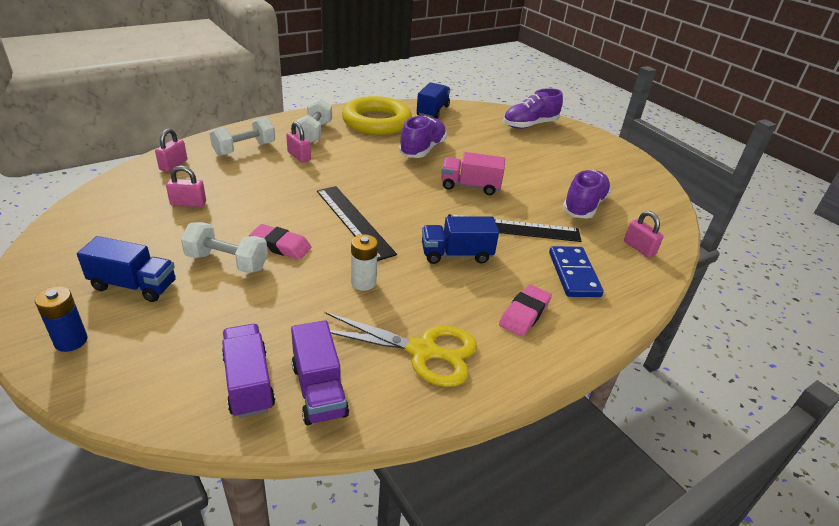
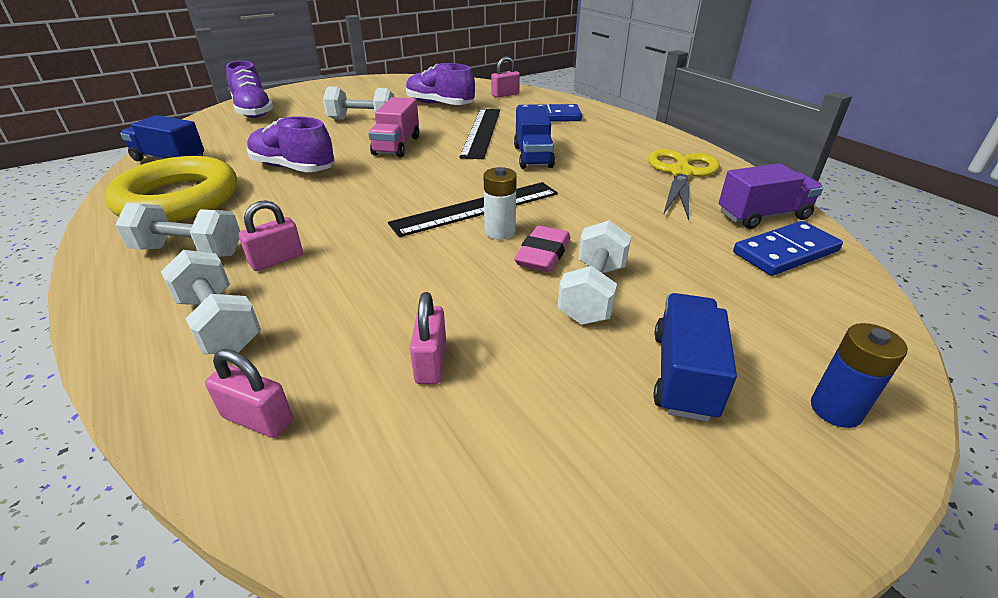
camera: 85 degrees left, 0 degrees up
(249, 383) = (785, 252): purple truck -> blue domino
(363, 282) = (597, 200): white battery -> white battery (500, 232)
(524, 314) = (610, 136): pink eraser -> none
(525, 169) = (362, 120): none -> white dumbbell

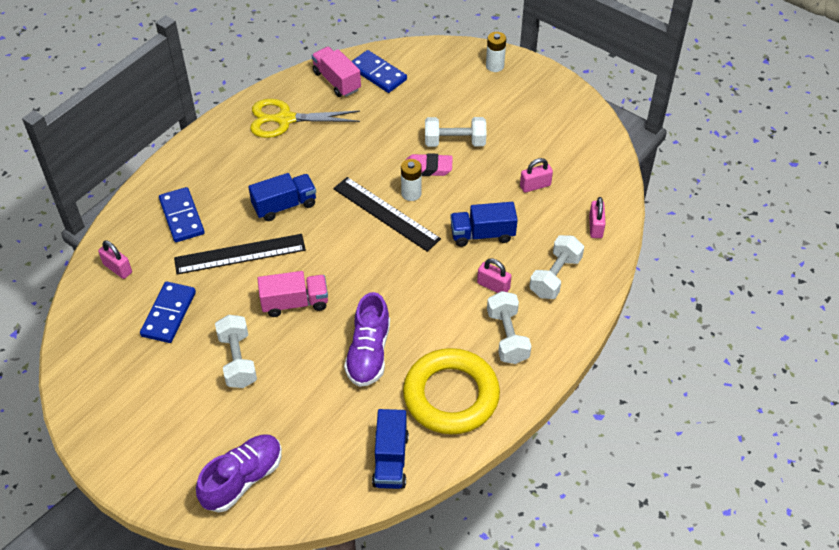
camera: 110 degrees left, 15 degrees up
(440, 104) = (168, 314): purple shoe -> blue domino
(684, 374) = (498, 106): blue truck -> blue truck (482, 234)
(763, 216) = (336, 81): purple truck -> pink truck
(835, 409) = (494, 66): blue battery -> white battery

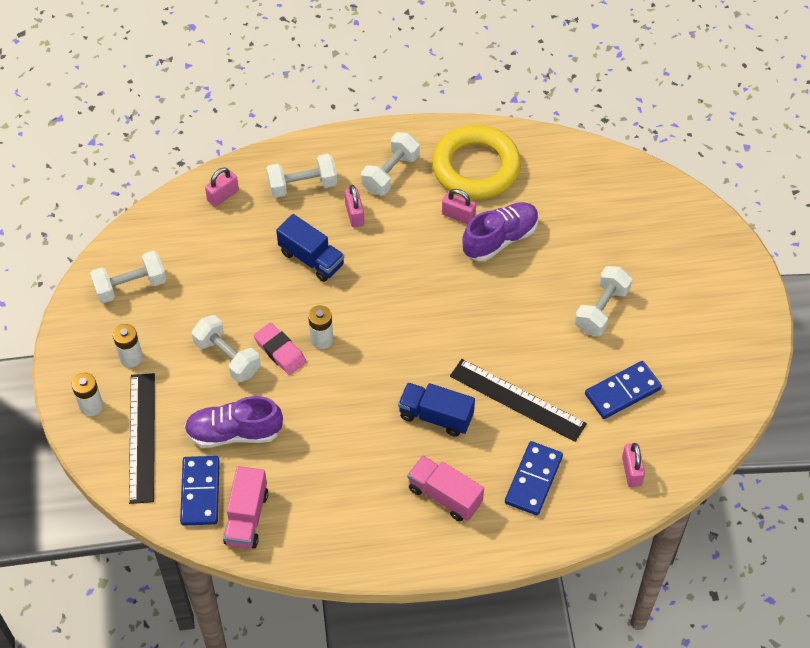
camera: 135 degrees left, 5 degrees up
(242, 479) = (672, 224): purple shoe -> purple shoe (234, 433)
(285, 119) = (341, 512): yellow scissors -> none
(295, 303) = (515, 321): pink truck -> pink truck (444, 496)
(386, 213) = (362, 338): black ruler -> black ruler (142, 437)
(390, 460) = (561, 161): blue truck -> none
(509, 101) = (131, 358): none -> white battery
(535, 186) = (219, 264): pink padlock -> pink padlock (458, 216)
(567, 134) = (130, 286): none -> white dumbbell

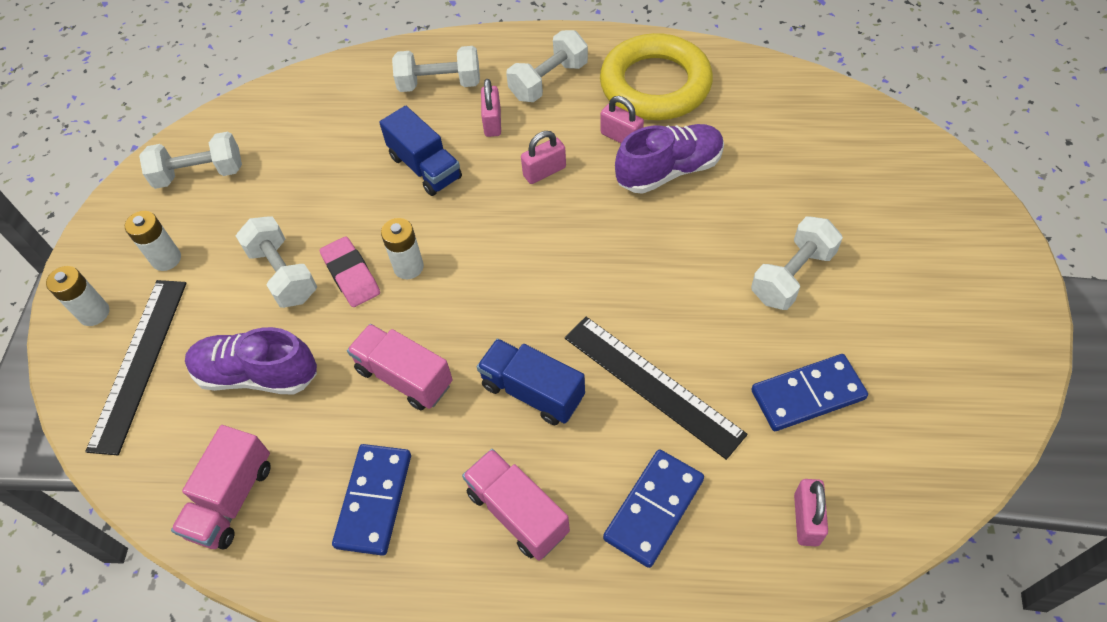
camera: 15 degrees right, 0 degrees up
(200, 492) = (184, 451): blue domino -> blue domino (374, 500)
(223, 196) = (343, 86): pink padlock -> pink padlock (544, 171)
(342, 419) = (404, 377): none -> pink truck

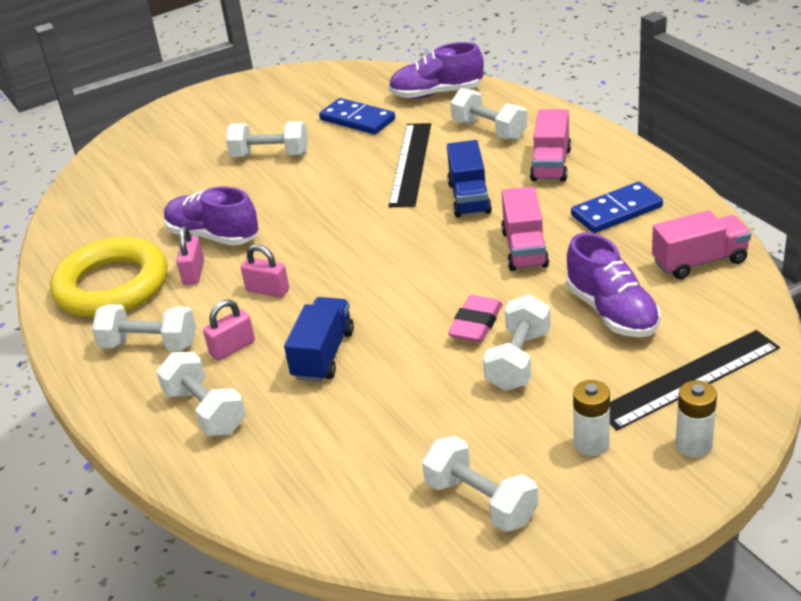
camera: 125 degrees left, 20 degrees down
(408, 267) = (435, 301): white battery -> none
(654, 509) = (489, 130): blue domino -> white dumbbell
(806, 519) = (436, 94): pink padlock -> purple shoe

